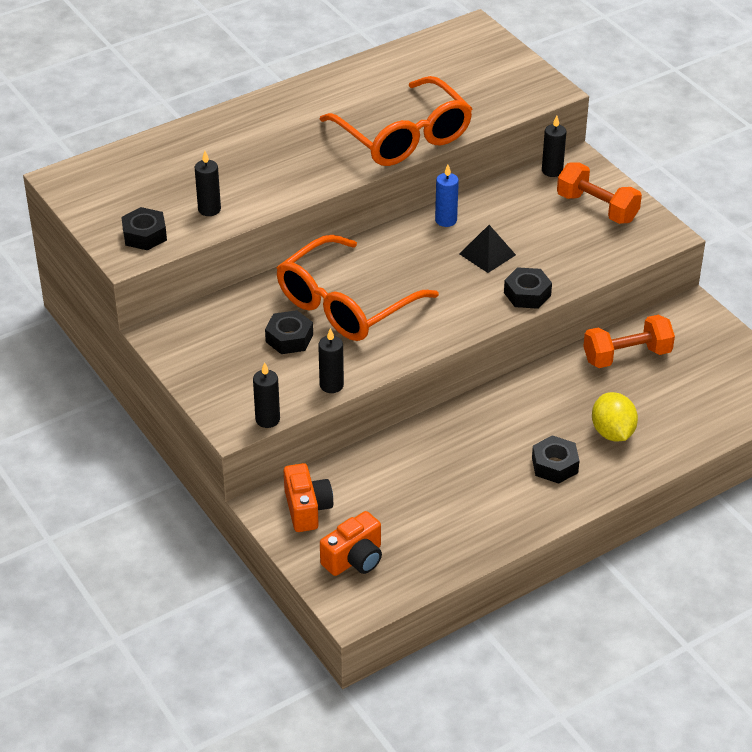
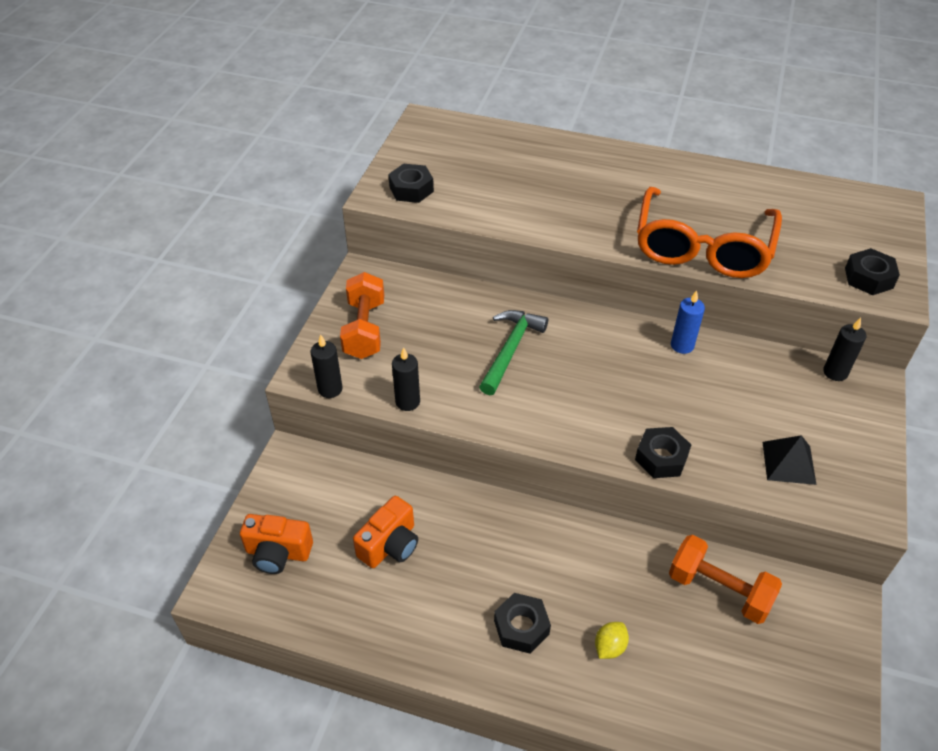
camera: 50 degrees right, 5 degrees up
(209, 209) = (478, 202): black candle -> none
(289, 338) = (435, 343): black nut -> black nut (868, 278)
(307, 509) = (308, 483): orange camera -> orange camera (390, 545)
(346, 304) = (510, 350): orange glasses -> green hammer
(487, 254) = (676, 398): black pyramid -> black pyramid (788, 463)
(597, 208) = (833, 434): orange dumbbell -> orange dumbbell (364, 329)
(612, 432) = (609, 647): yellow lemon -> yellow lemon, size x0.59

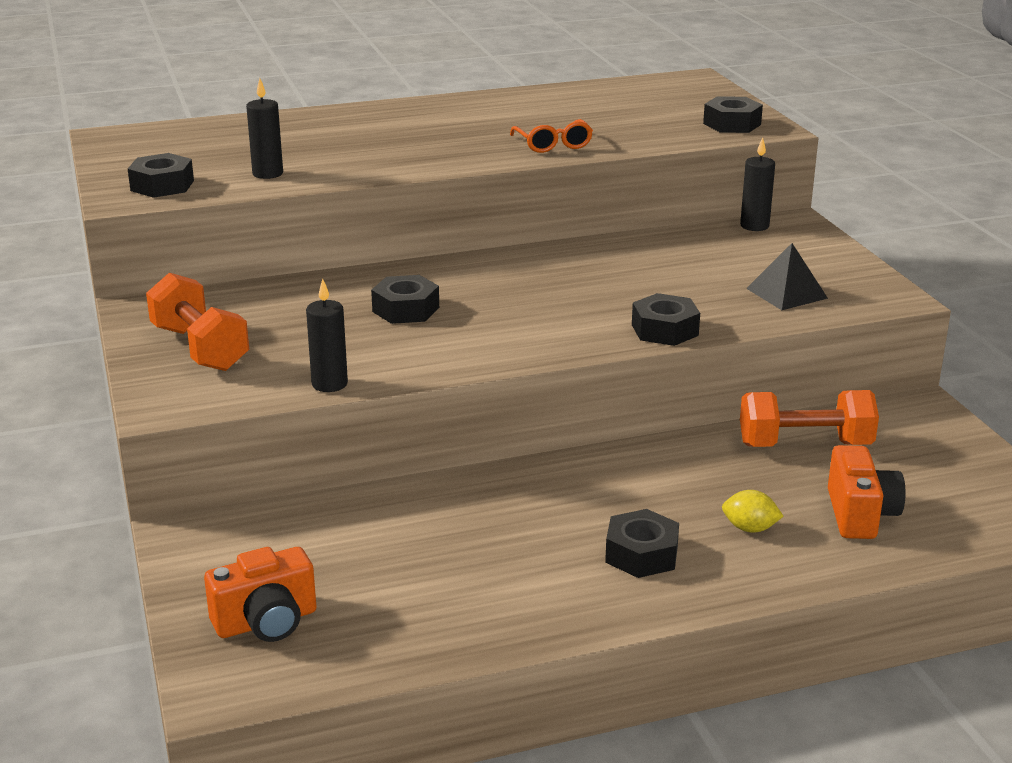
camera: 35 degrees left, 20 degrees down
(330, 389) = (213, 407): black candle -> black candle (267, 174)
(390, 545) = (409, 555): orange camera -> orange camera (860, 514)
(510, 350) = (405, 309): green hammer -> black nut
(609, 647) = (750, 528): yellow lemon -> yellow lemon turned 75 degrees counterclockwise
(682, 345) = (588, 252): blue candle -> none
(702, 247) = (553, 144): orange glasses -> orange glasses, size x0.44

